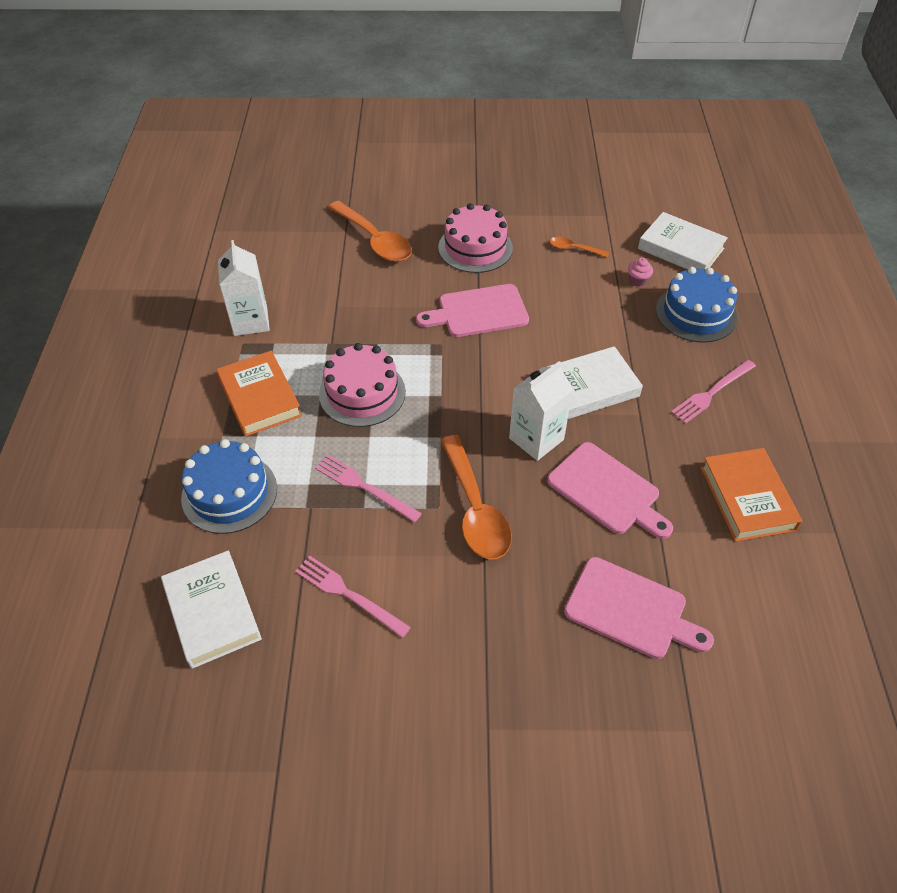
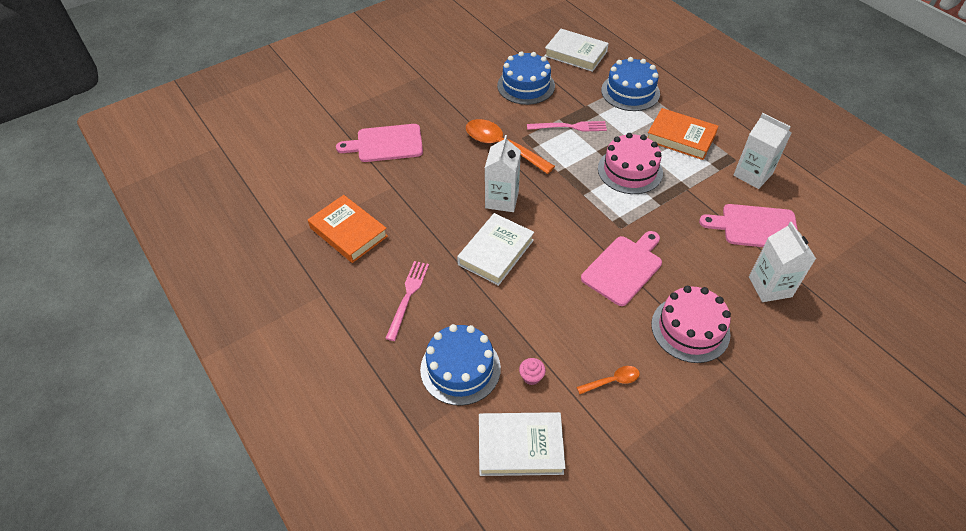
camera: 145 degrees right, 0 degrees up
(348, 594) = (526, 86): pink fork -> blue cake
(374, 240) = (770, 287): orange spoon -> white carton
(607, 491) = (437, 192): pink cutting board -> pink cutting board (755, 227)

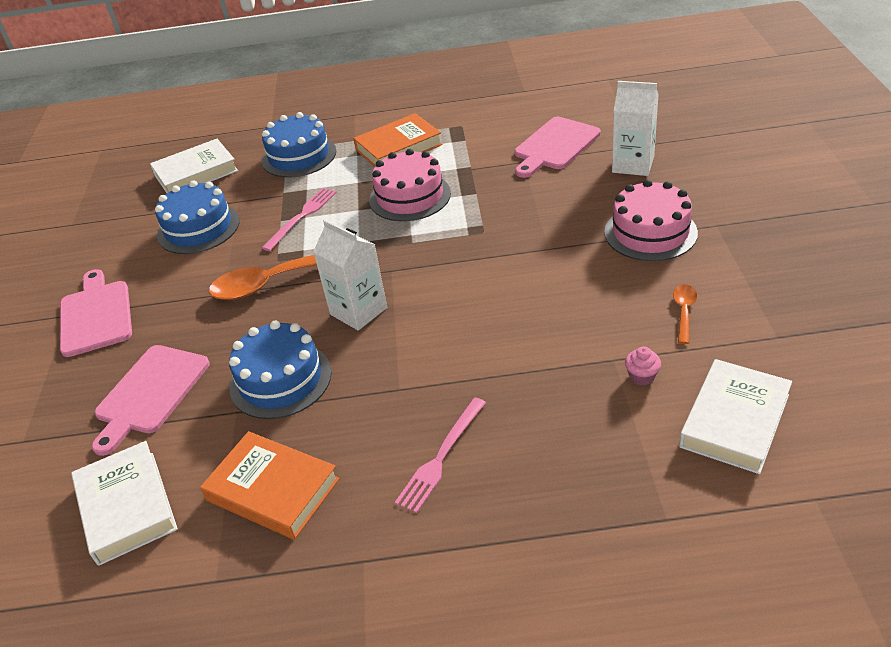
camera: 55 degrees left, 10 degrees down
(348, 232) = (273, 489): orange book -> orange book turned 45 degrees clockwise
(408, 297) = (441, 457): pink fork -> pink fork turned 105 degrees counterclockwise
(460, 368) = (591, 440): blue cake -> blue cake (280, 380)
(496, 252) = (436, 344): white book -> white book (127, 506)
(623, 268) = (539, 249): pink cutting board -> pink cutting board (96, 315)
(752, 175) = (489, 123): white carton -> none

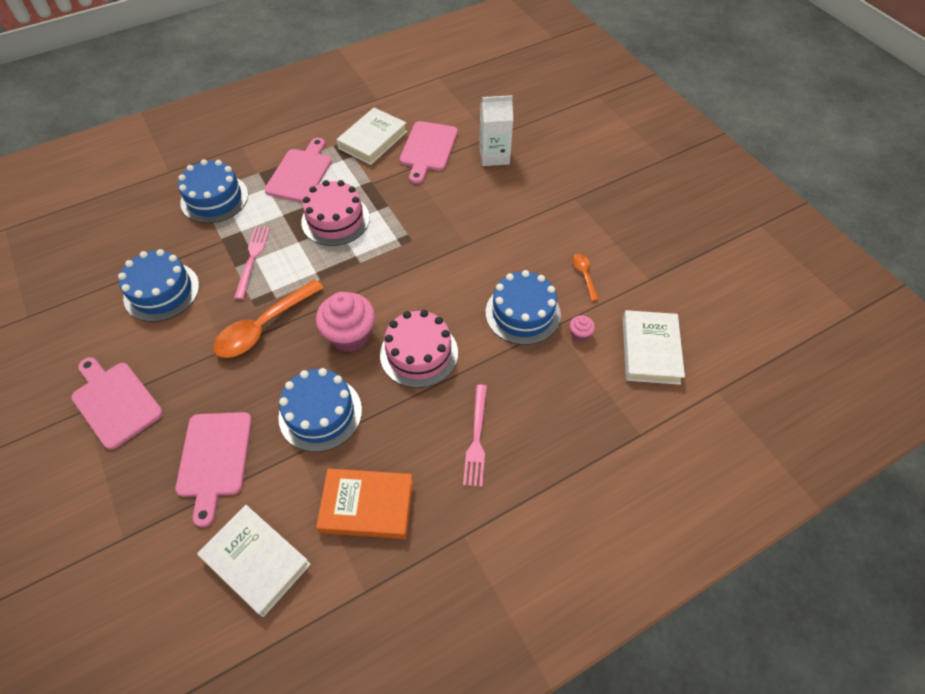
camera: 30 degrees left, 15 degrees up
(196, 173) = (123, 235): white book -> white book (373, 140)
(358, 311) = (350, 335): white carton -> pink cupcake
(398, 147) = (300, 173): orange book -> pink cutting board
(577, 336) = (522, 313): none -> blue cake
(650, 232) = (533, 214): pink cake -> pink cake (419, 353)

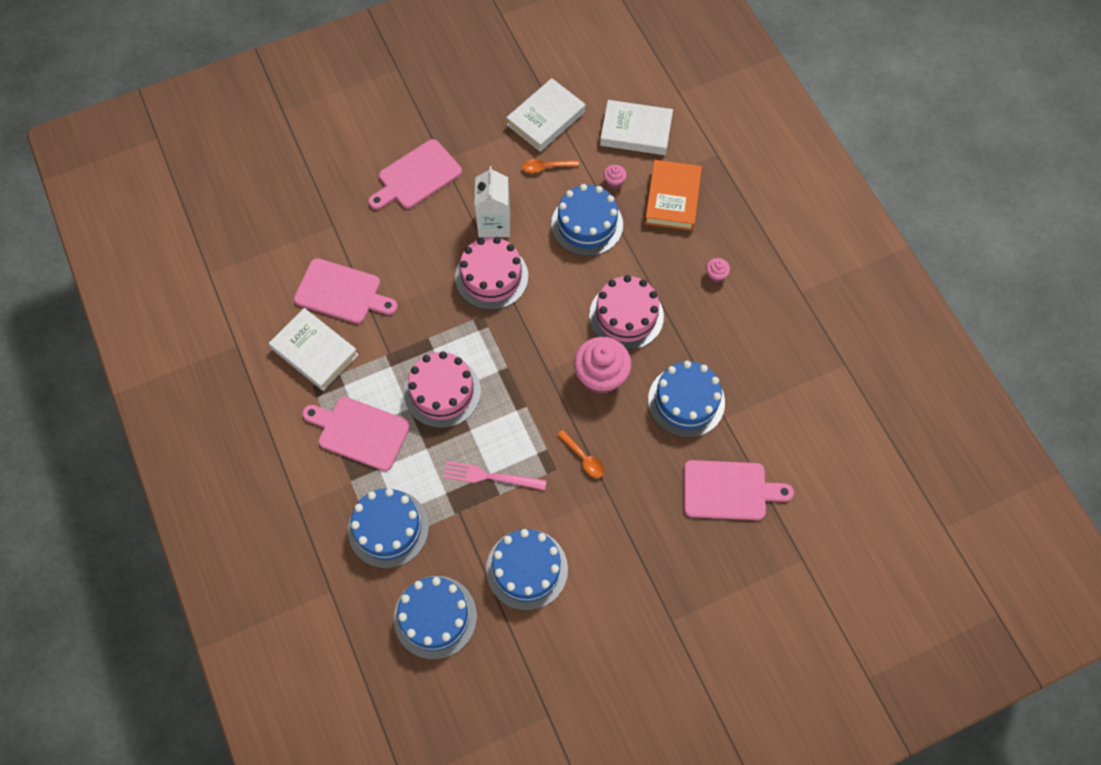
camera: 85 degrees left, 10 degrees up
(115, 402) = (664, 593): pink cutting board -> pink cutting board (417, 176)
(133, 234) = (435, 617): none -> blue cake
(256, 561) = (821, 447): white book -> white book (546, 118)
(263, 327) = (583, 458): orange spoon -> orange spoon, size x0.49
(367, 506) = (775, 362): orange book -> orange book (672, 198)
(453, 243) = (491, 277): none -> pink cake
(476, 438) = (716, 275): pink fork -> pink cupcake
(494, 156) = (365, 226): white carton -> white carton (494, 223)

